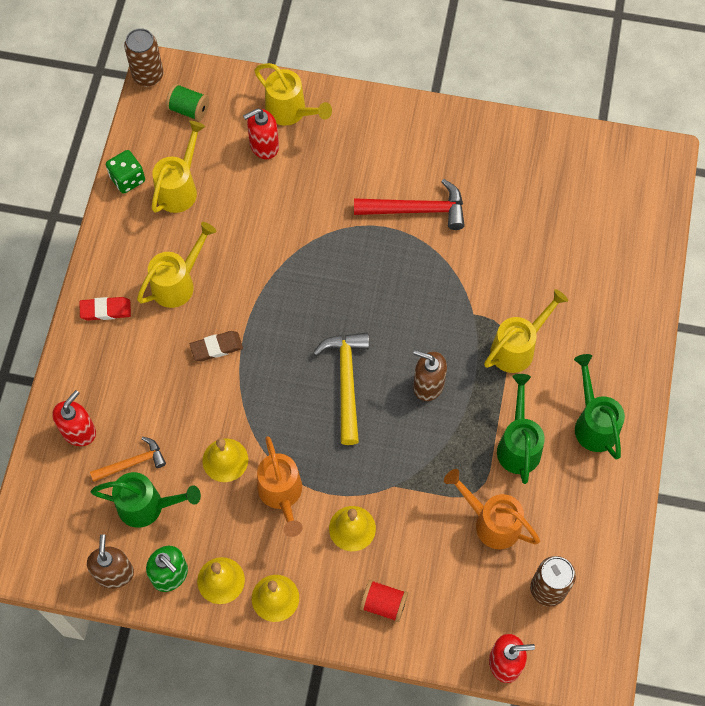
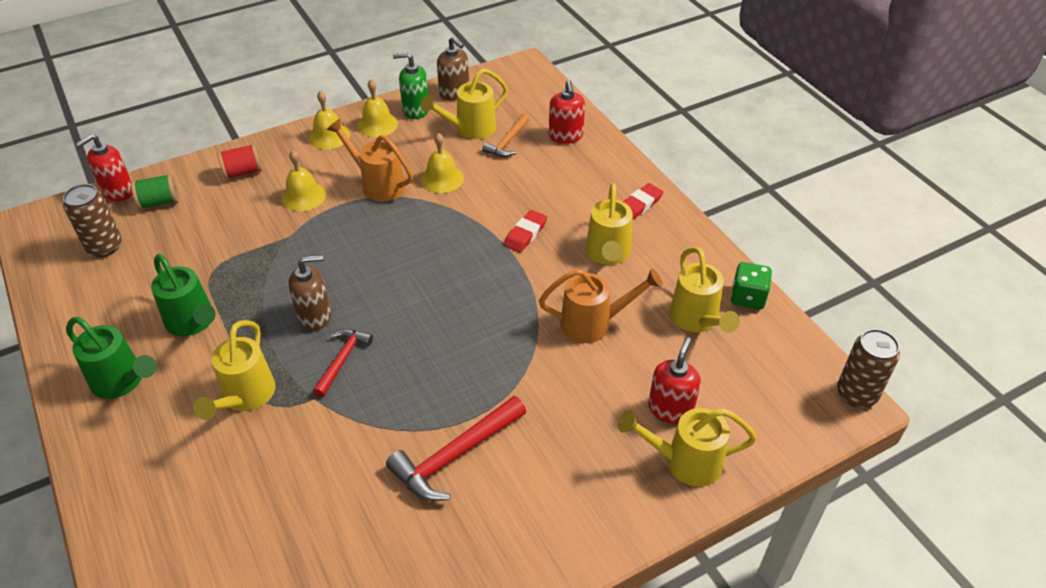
camera: 140 degrees right, 20 degrees down
(147, 506) = (470, 129): green watering can -> yellow watering can
(189, 109) = (779, 391): green spool -> green spool (159, 202)
(216, 347) = (525, 234): brown eraser -> red eraser
(346, 382) = (392, 275): yellow hammer -> none
(435, 331) = (342, 360): none -> red hammer
(491, 522) = (184, 259): orange watering can -> orange watering can (593, 323)

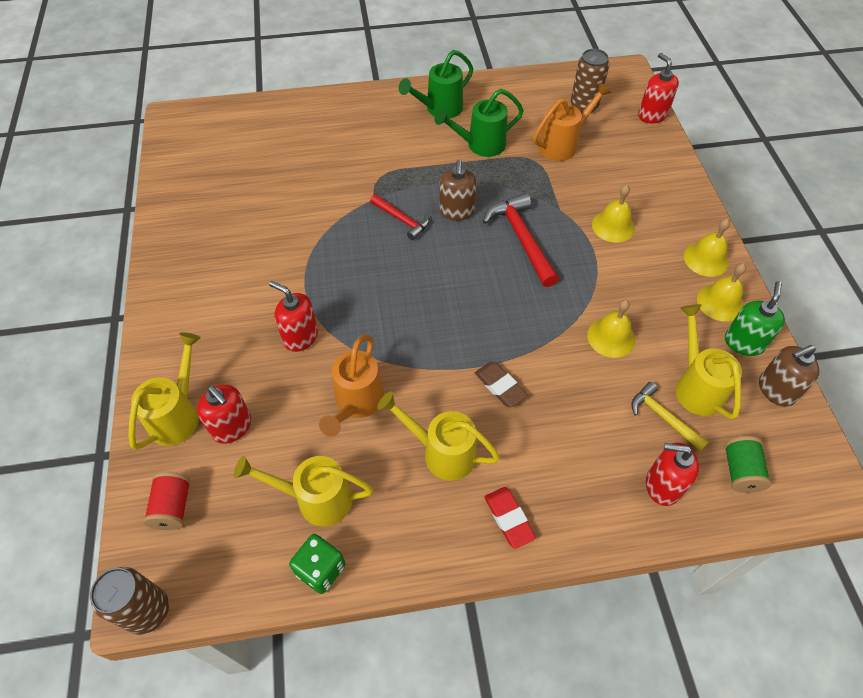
camera: 110 degrees right, 10 degrees up
(159, 202) = (631, 137): green spool -> green spool (740, 471)
(242, 172) = (660, 190): red spool -> red spool (173, 507)
(245, 397) = (394, 164): yellow watering can -> none
(378, 184) = (615, 283): orange watering can -> orange watering can (562, 145)
(455, 456) = (277, 266): red hammer -> red hammer (521, 239)
(508, 142) = (663, 417): orange hammer -> yellow hammer
(525, 234) = (500, 386): red eraser -> brown eraser
(542, 394) = (300, 337): none -> red soap dispenser

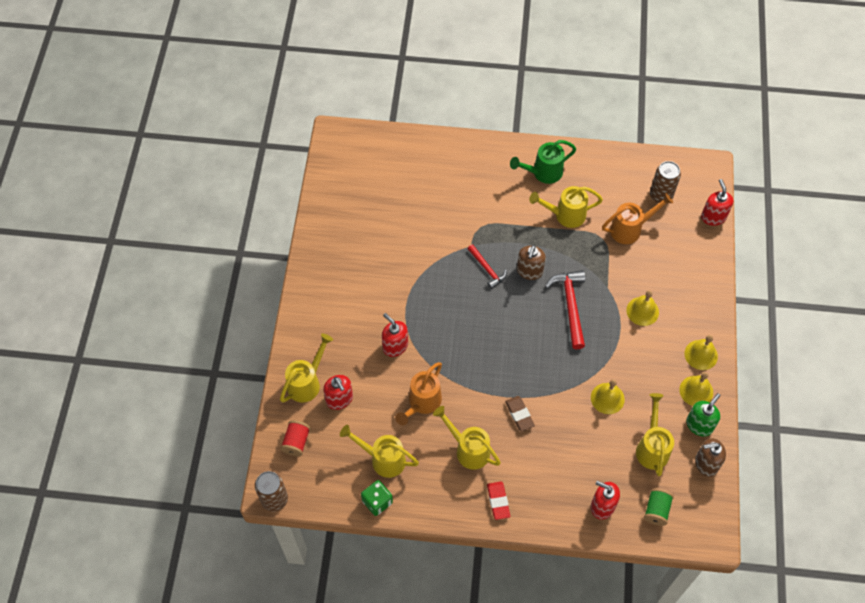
camera: 15 degrees right, 5 degrees up
(480, 145) = (565, 215): green watering can -> yellow watering can
(663, 417) = (621, 463): yellow hammer -> none

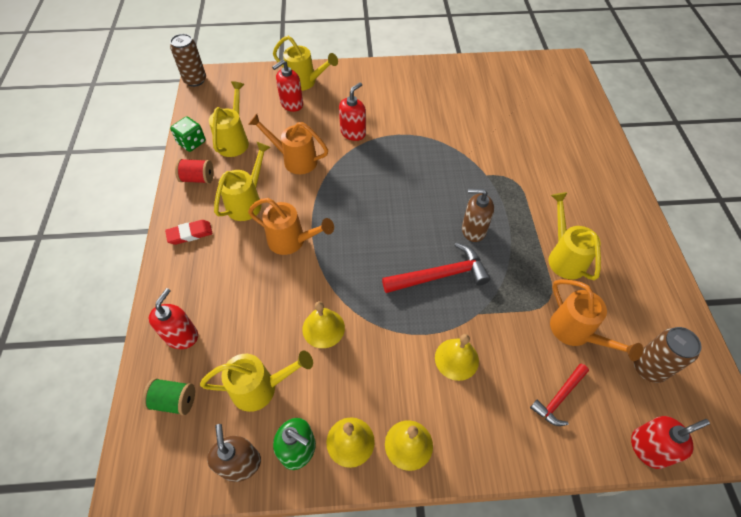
camera: 80 degrees right, 5 degrees down
(296, 442) = (248, 85): red spool -> red spool (198, 178)
(487, 269) = (462, 192): red hammer -> red hammer (559, 397)
(519, 414) = (291, 241): brown eraser -> orange watering can
(543, 173) = (613, 228): green watering can -> none

